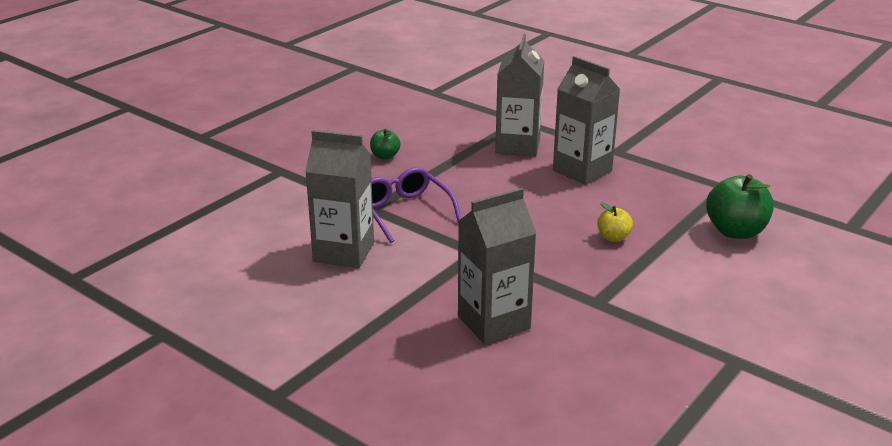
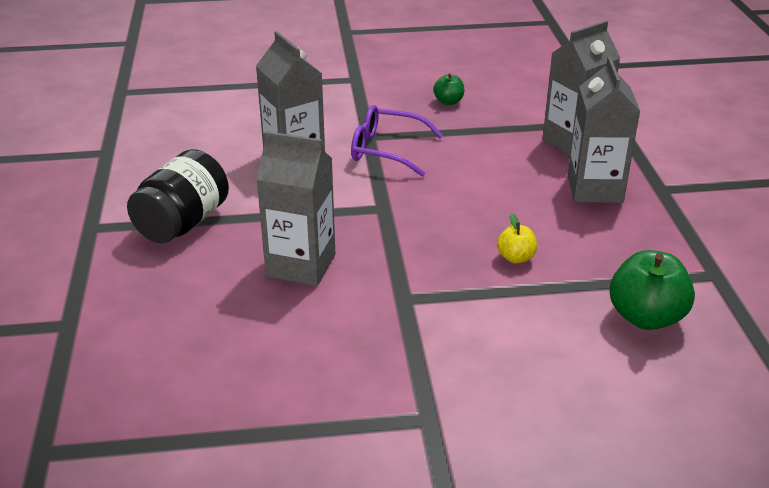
camera: 45 degrees right, 5 degrees up
(347, 347) = (183, 223): none -> black jar
(404, 212) = (386, 150): purple glasses -> purple glasses turned 90 degrees counterclockwise

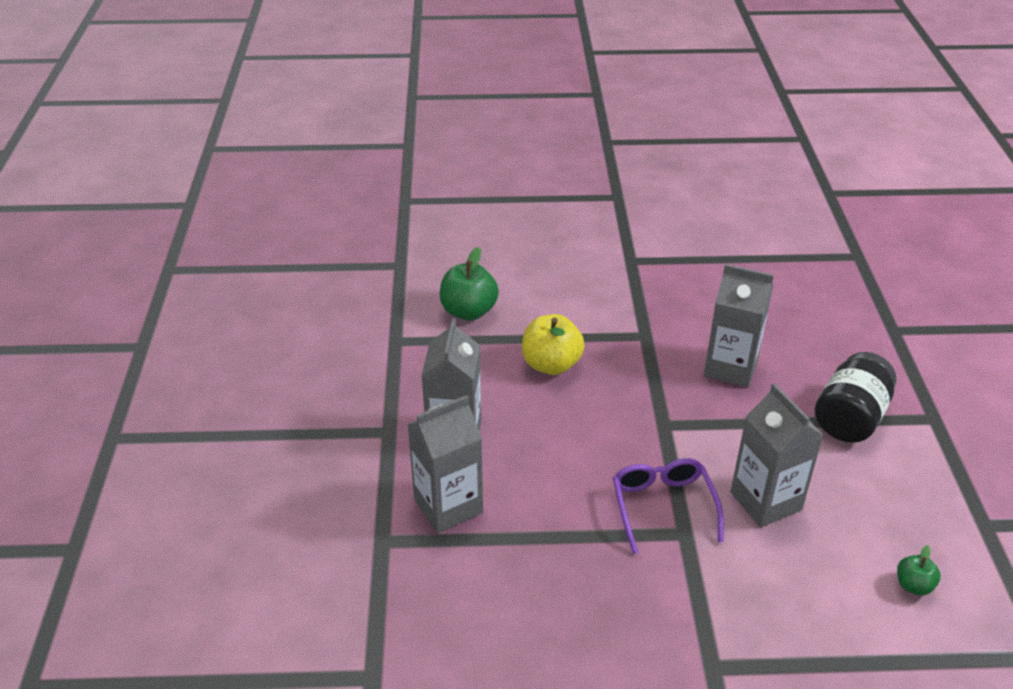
camera: 175 degrees left, 5 degrees up
(386, 150) = (663, 506): purple glasses -> purple glasses turned 120 degrees counterclockwise
(448, 101) = (583, 598): green apple -> green apple (913, 585)
(515, 258) = (551, 364): yellow apple -> yellow apple, size x1.86

